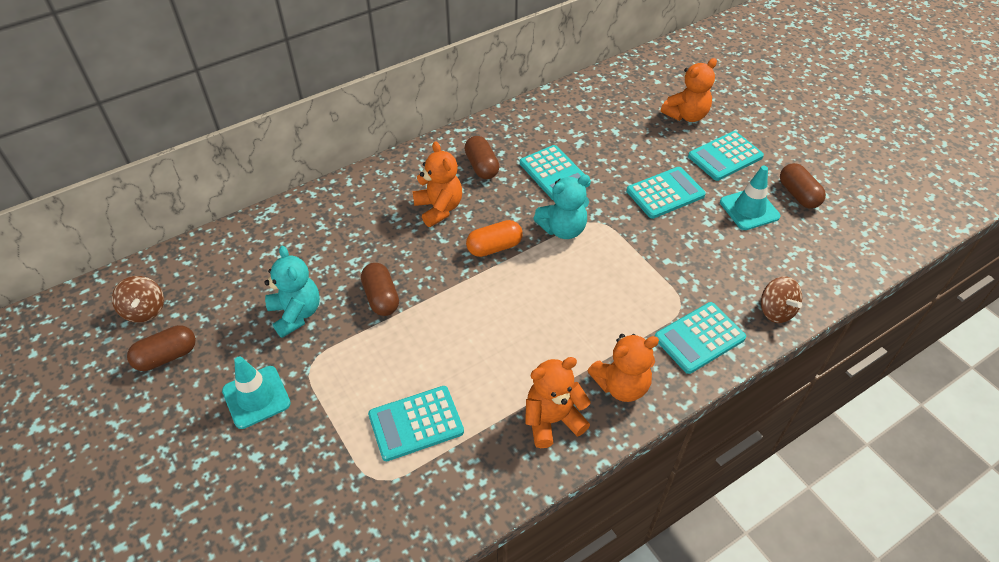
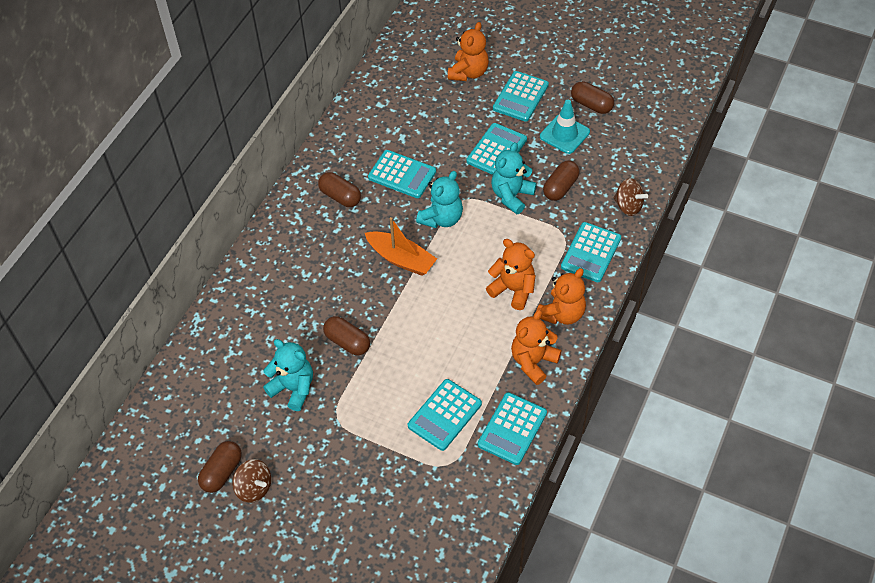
camera: 30 degrees left, 5 degrees up
(145, 310) = (170, 450): brown spinning top -> brown spinning top (254, 488)
(256, 397) = (317, 461): turquoise traffic cone -> none
(439, 208) = (334, 249): orange teddy bear -> orange teddy bear (513, 289)
(475, 481) = (512, 429): none -> turquoise calculator
(494, 247) = (401, 259): orange capsule -> orange boat
(651, 241) = (512, 196): none -> turquoise teddy bear
(709, 257) = (560, 187): none -> brown capsule

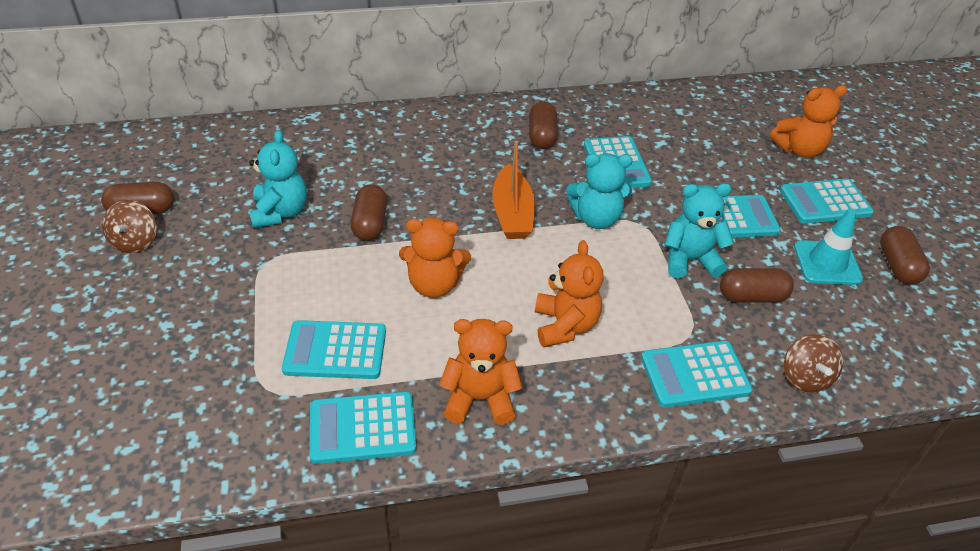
camera: 50 degrees right, 10 degrees down
(561, 313) = (576, 391): orange teddy bear -> orange teddy bear (434, 285)

